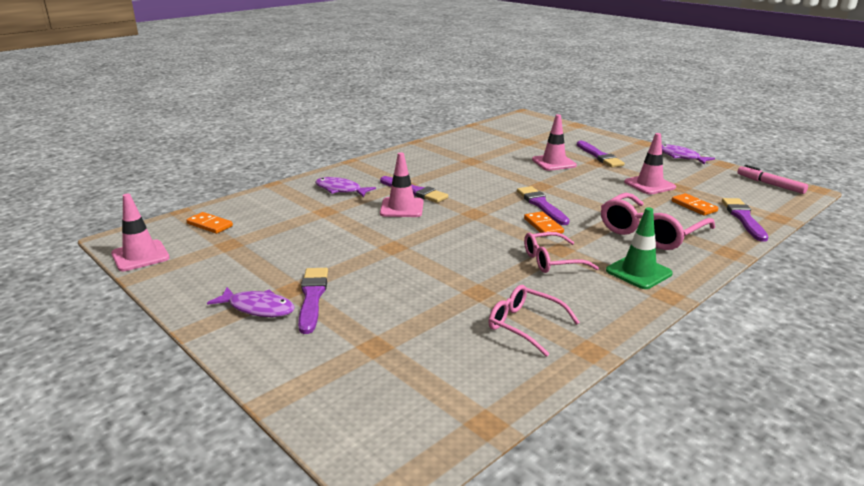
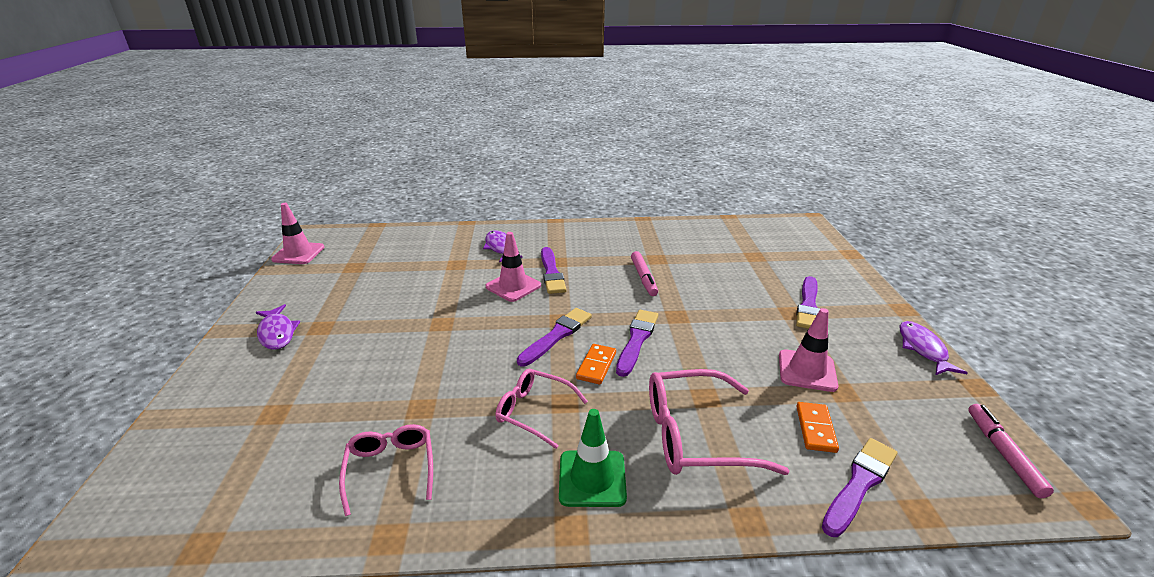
camera: 40 degrees right, 5 degrees up
(210, 225) = (371, 244): orange domino -> none
(312, 298) = (316, 343): purple brush -> purple brush (556, 336)
(483, 173) = (643, 278): none -> pink marker
(554, 163) = (738, 293): pink traffic cone -> none

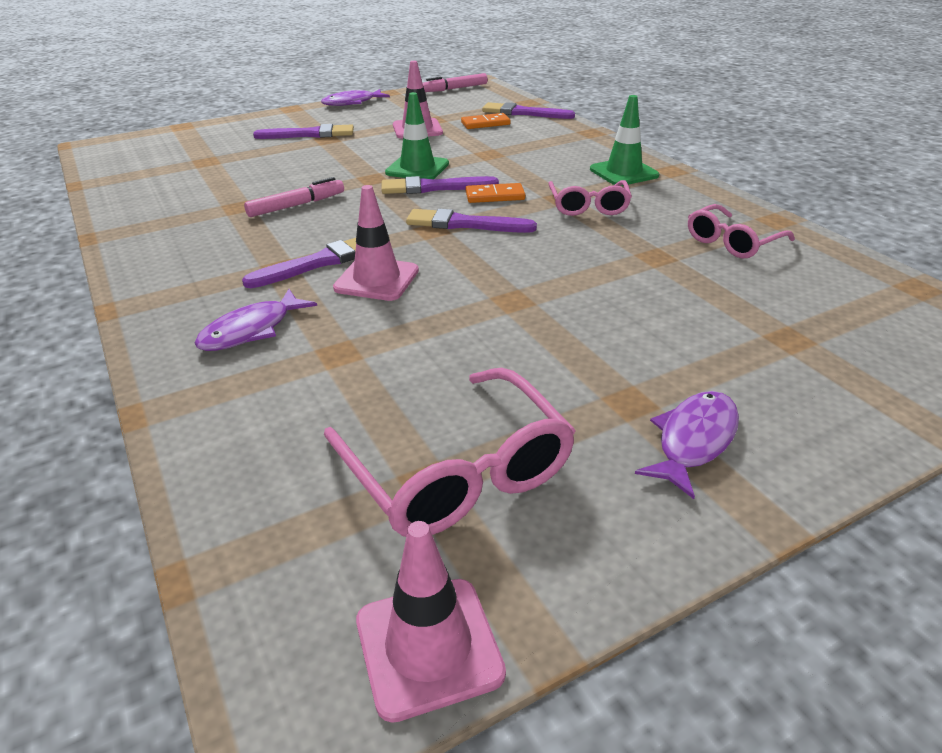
camera: 115 degrees left, 5 degrees up
(687, 342) = (417, 168): none -> green traffic cone
(695, 435) = (537, 151): pink glasses -> pink glasses (456, 471)

